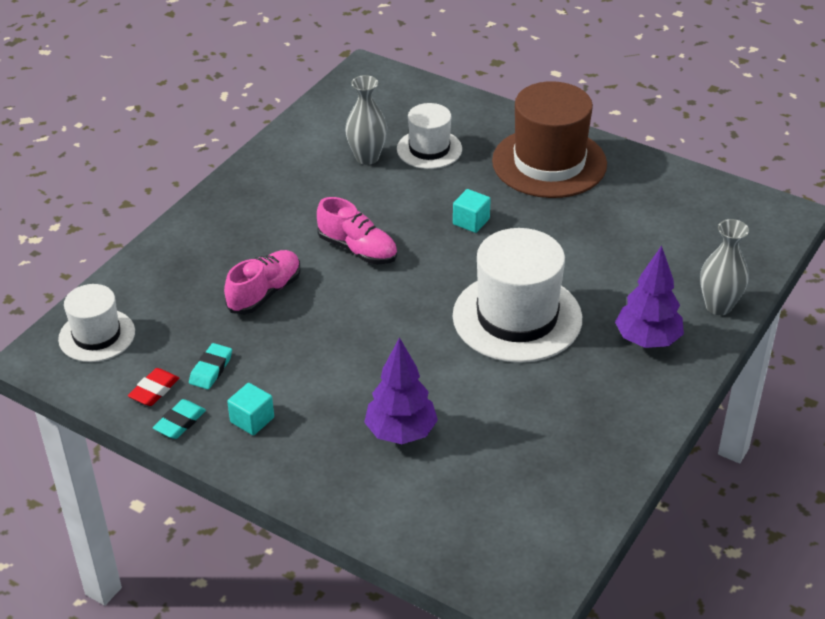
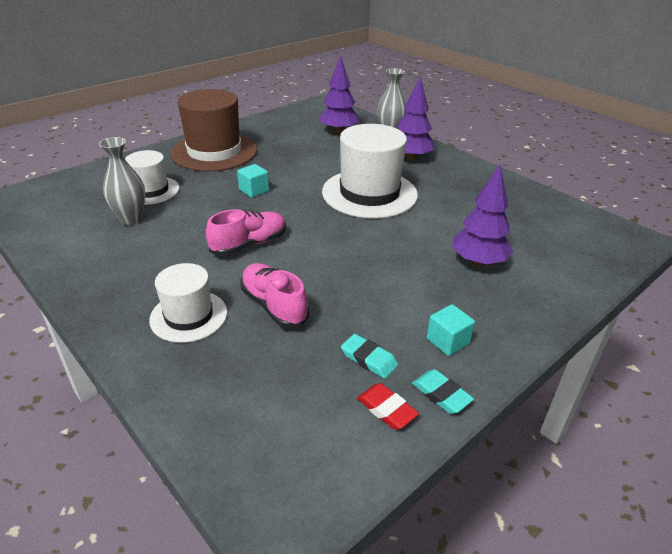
camera: 75 degrees left, 5 degrees down
(97, 335) = (272, 453): white hat -> white hat (189, 316)
(688, 253) = (338, 131): none -> purple tree

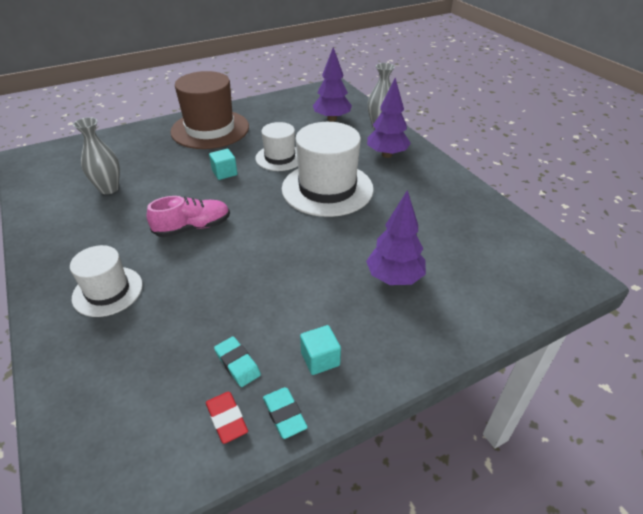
camera: 15 degrees right, 5 degrees up
(150, 190) = (138, 162): white hat -> white hat (279, 158)
(274, 305) = (183, 293): pink shoe -> none

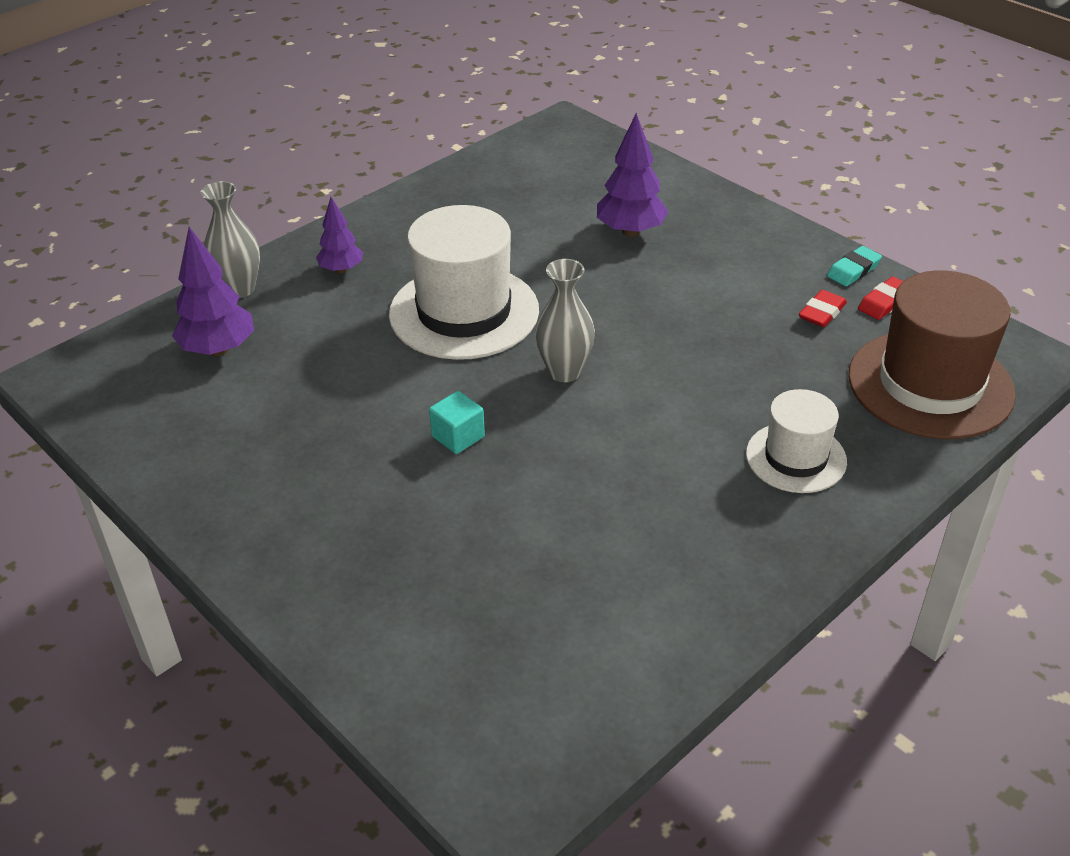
camera: 105 degrees left, 0 degrees up
(109, 188) = (568, 576): grey vase -> grey vase (564, 371)
(193, 227) = (624, 423): pink shoe -> none
(210, 129) = (295, 511): brown hat -> brown hat (930, 384)
(237, 363) = (822, 313): turquoise eraser -> red eraser
(279, 158) = (385, 383): white hat -> none
(320, 359) = (777, 262): turquoise cube -> none
(387, 154) = (341, 269): purple tree -> purple tree, size x0.63

